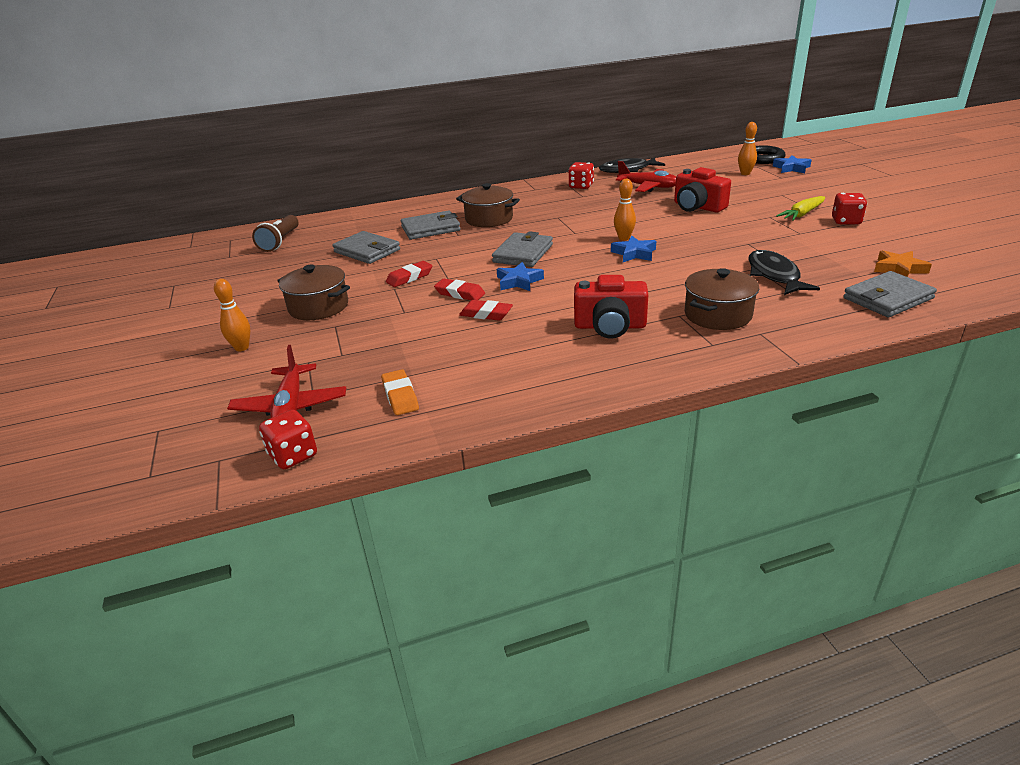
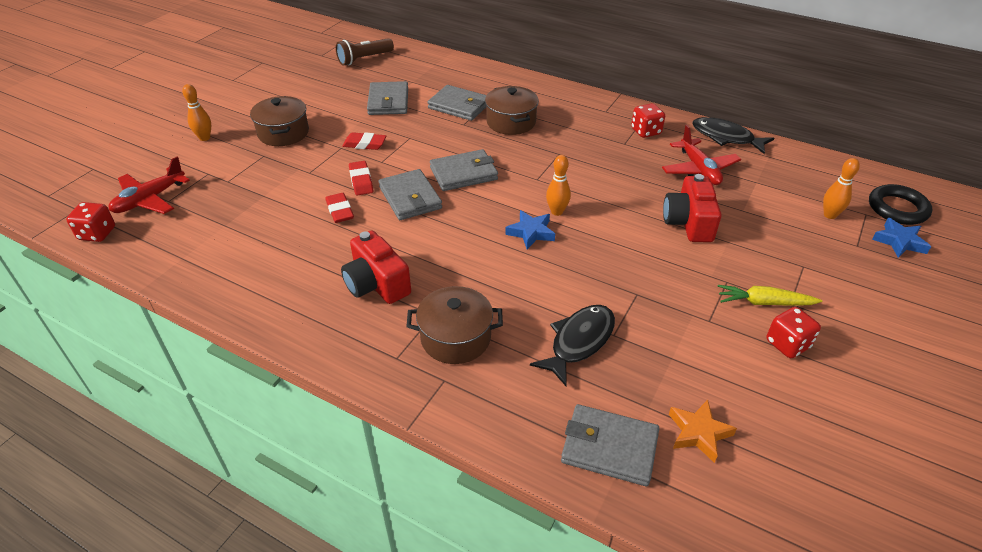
camera: 45 degrees right, 10 degrees up
(400, 396) = (193, 236): orange eraser -> none
(519, 281) = (410, 198): blue star -> grey wallet

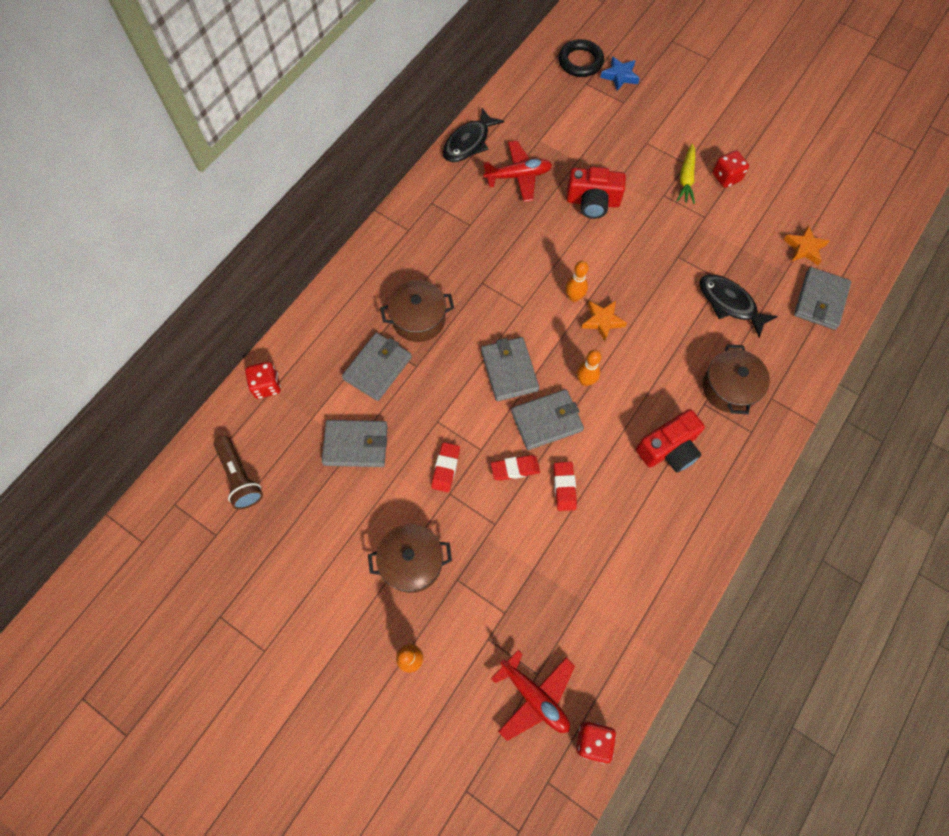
camera: 85 degrees left, 25 degrees up
(340, 211) = (564, 487): red eraser -> red eraser turned 75 degrees counterclockwise
(531, 232) = (602, 321): blue star -> orange star
(646, 131) = (451, 203): red dice -> red dice (267, 386)
(829, 215) = (586, 106): orange bowling pin -> orange bowling pin (585, 381)

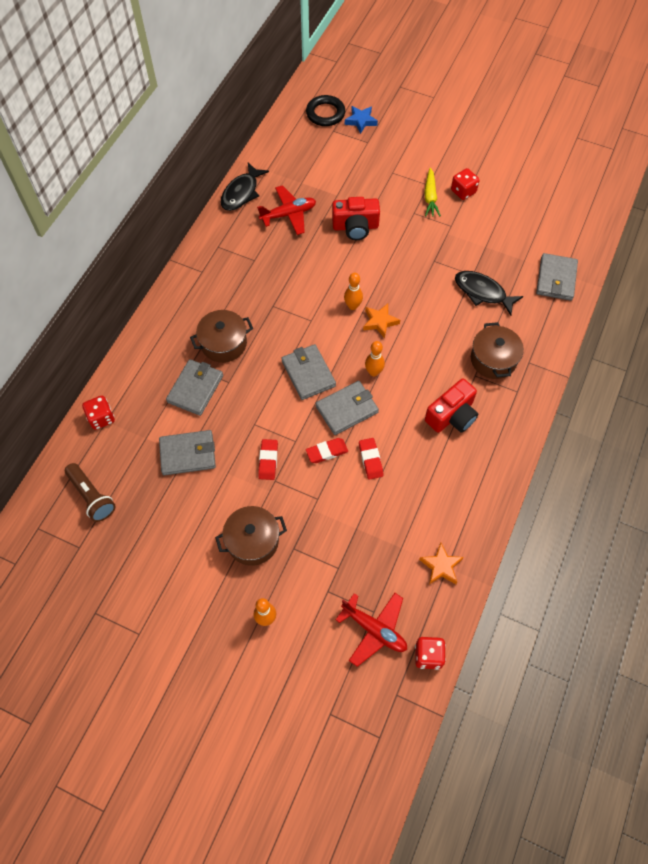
camera: 10 degrees left, 5 degrees down
(804, 248) = (536, 239): orange star -> orange star (441, 566)

